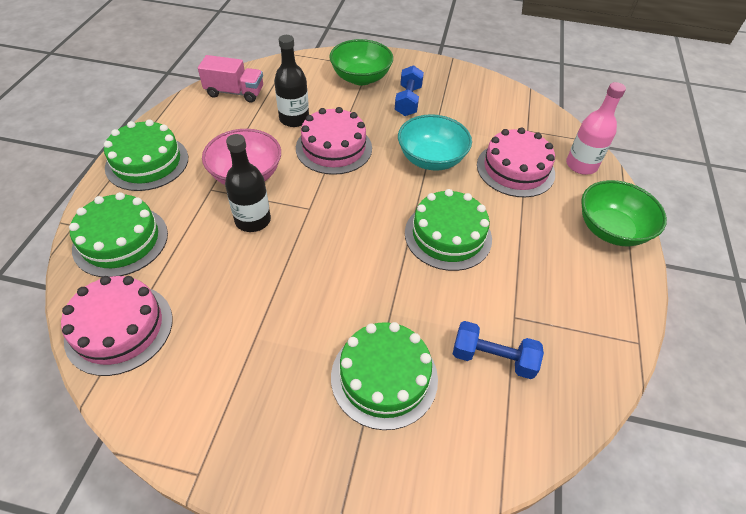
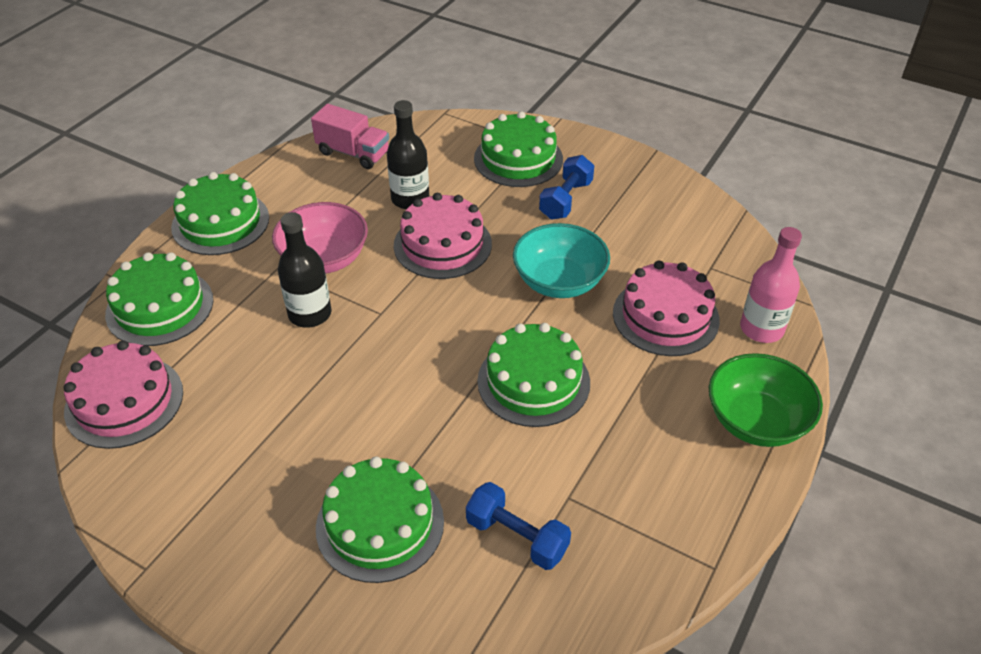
camera: 20 degrees right, 5 degrees down
(361, 78) = (518, 159): green bowl -> green cake

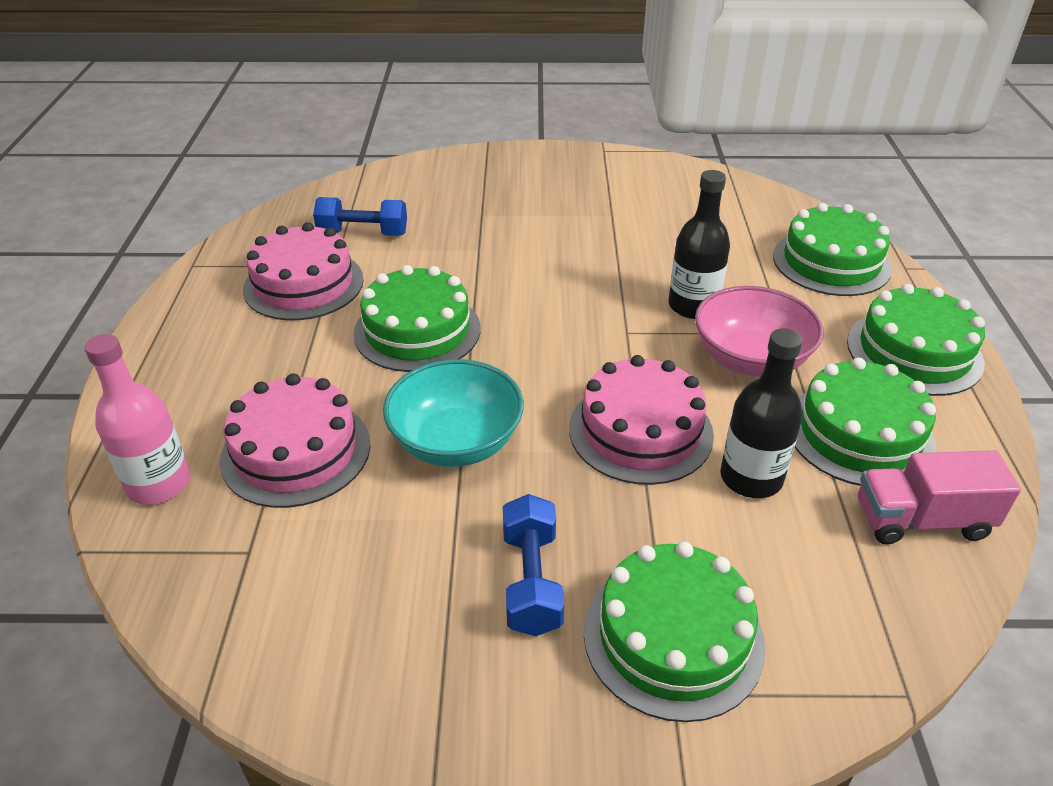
camera: 150 degrees right, 5 degrees down
(124, 401) = (747, 203): pink cake -> pink cake (304, 284)
(380, 524) = (473, 209): green cake -> green cake (859, 434)
(756, 421) = (160, 377): green bowl -> none

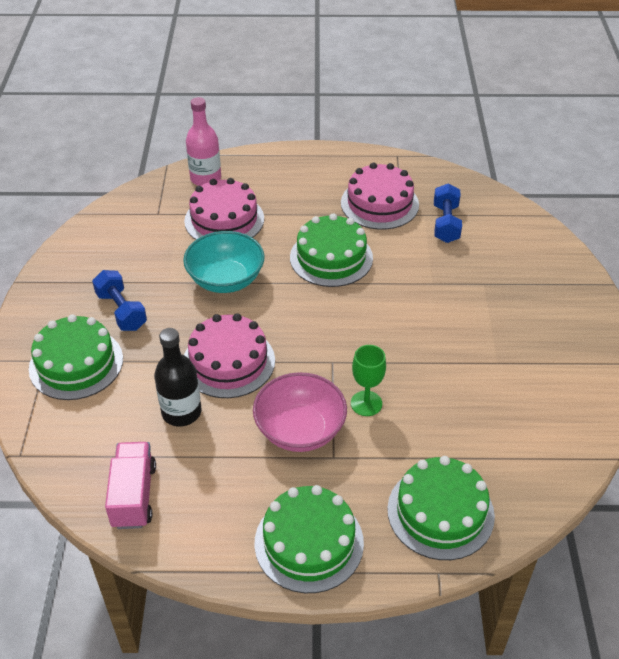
camera: 90 degrees right, 5 degrees up
(531, 581) = (121, 311): blue dumbbell -> blue dumbbell turned 60 degrees clockwise
(693, 306) = (366, 403): black bottle -> green goblet
(859, 434) = (216, 480): green cake -> none

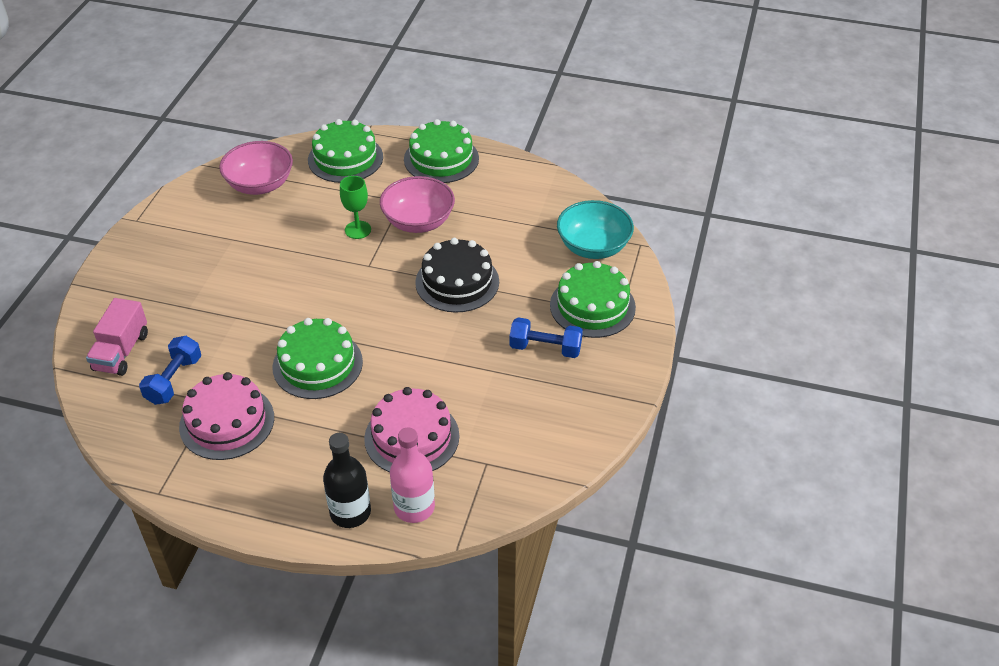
camera: 165 degrees left, 0 degrees up
(121, 311) = (545, 348): blue dumbbell -> blue dumbbell turned 60 degrees counterclockwise
(134, 496) = (554, 204): pink truck -> pink truck (121, 352)
(181, 412) = (507, 251): black bottle -> black bottle (350, 512)
(226, 279) = (434, 361): turquoise bowl -> turquoise bowl (593, 247)
(228, 362) = (457, 282): pink cake -> black cake
(521, 442) = (260, 185): none -> pink bowl

